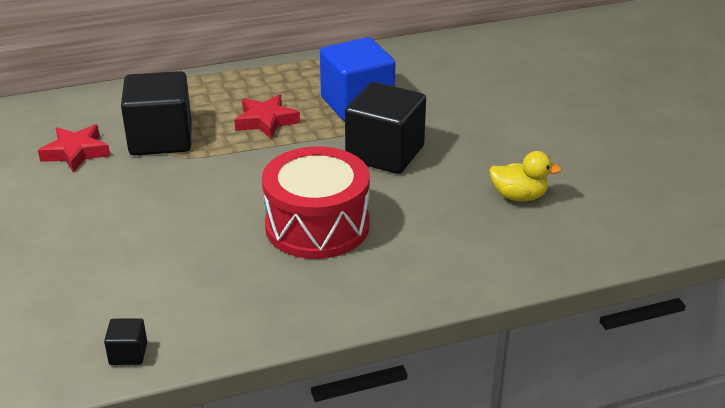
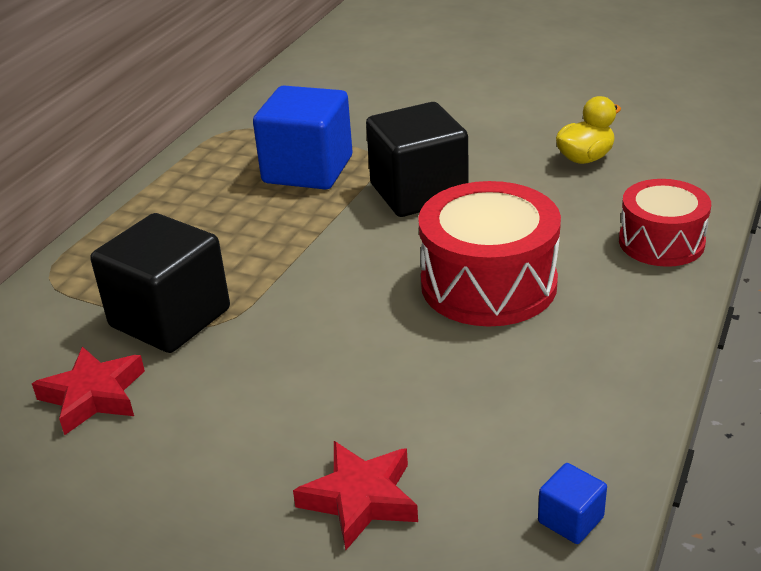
camera: 45 degrees left, 0 degrees up
(128, 353) = (570, 520): black cube -> blue cube
(266, 121) = (251, 234): red star -> red star (360, 499)
(452, 273) = (661, 242): none -> red drum

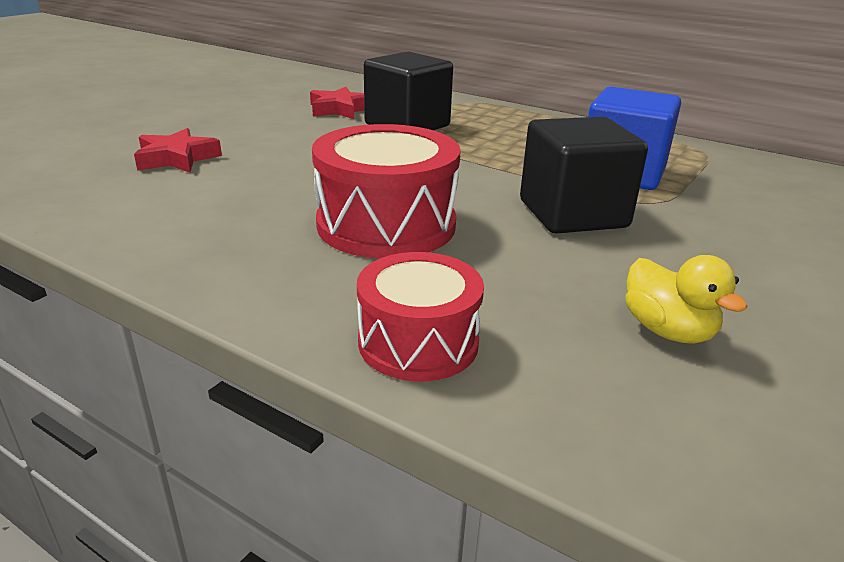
camera: 95 degrees right, 5 degrees down
(570, 520) = (72, 212): blue cube -> none

